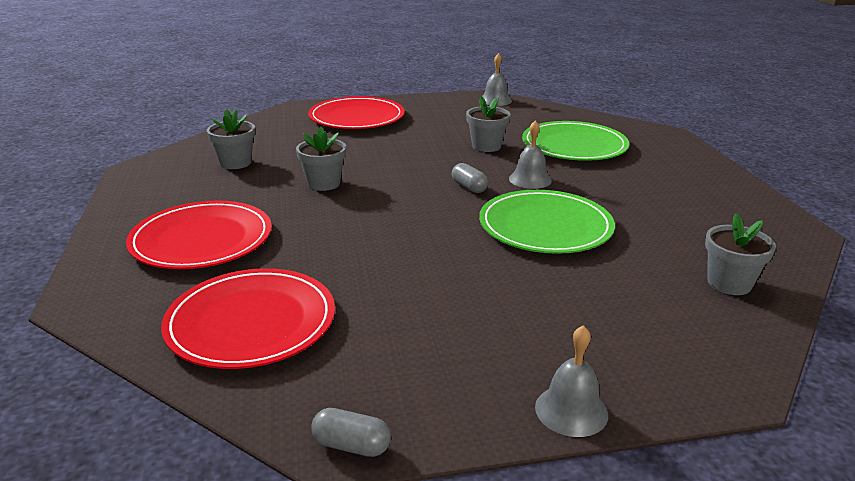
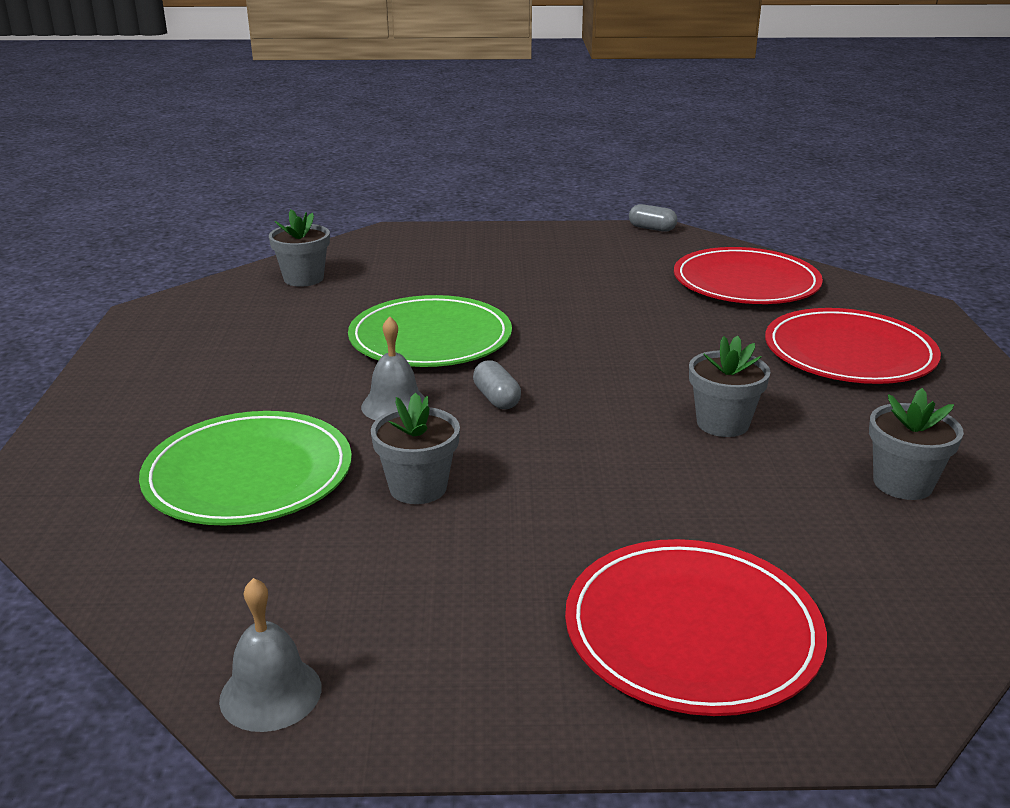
camera: 170 degrees left, 0 degrees up
(571, 410) = (509, 231): grey bell -> none

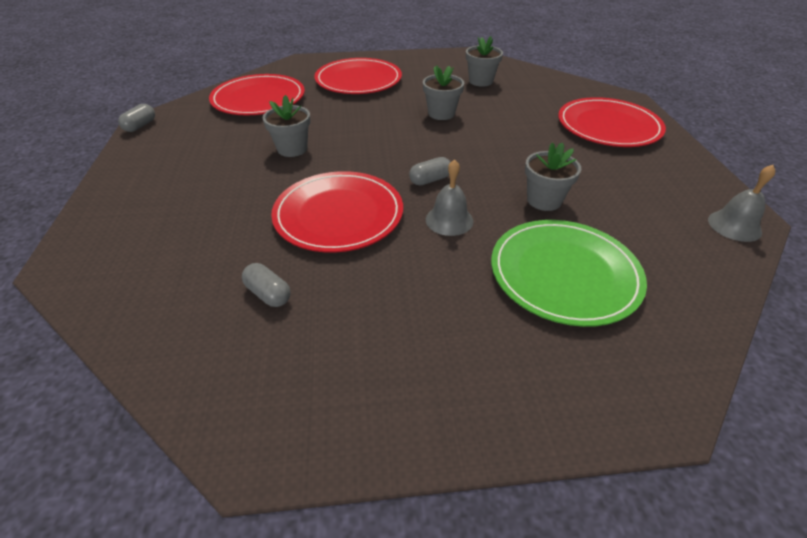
camera: 95 degrees left, 15 degrees up
(303, 278) = (183, 316): grey flower pot -> grey flower pot (292, 149)
(312, 308) = (268, 294): none -> grey capsule
(430, 338) = (338, 214): green plate -> red plate

